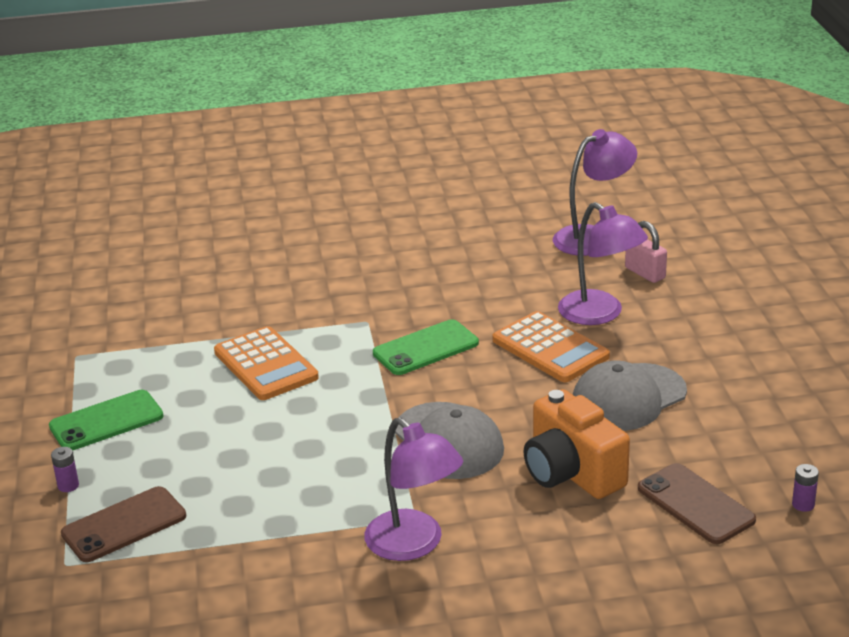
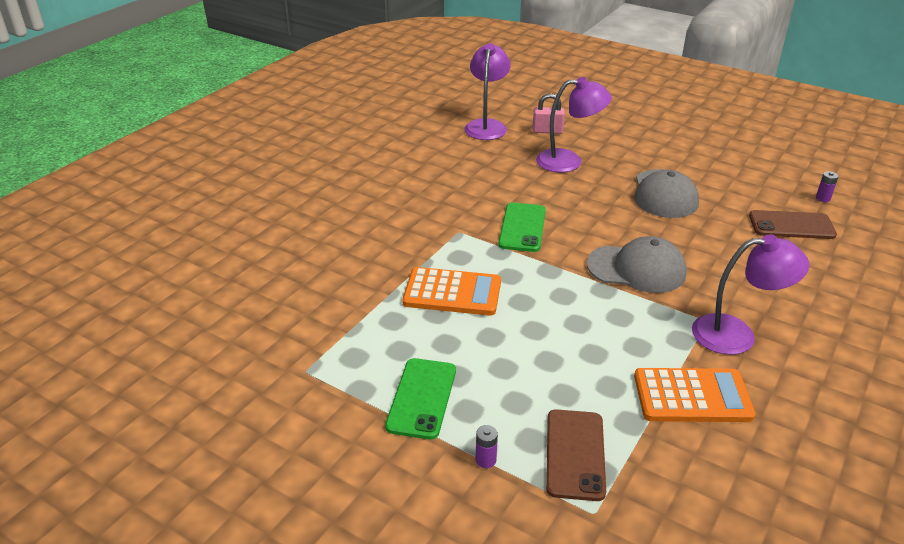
camera: 50 degrees left, 5 degrees up
(550, 348) = (582, 191): orange calculator -> orange calculator (692, 396)
(571, 473) = (719, 246): orange camera -> none

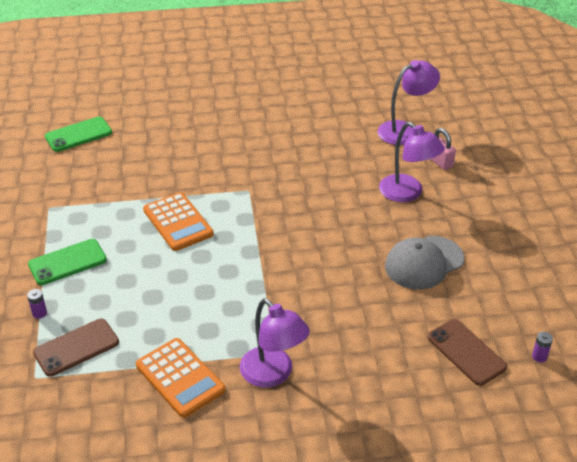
camera: 50 degrees right, 5 degrees up
(522, 227) = (287, 215): green phone -> green phone (78, 135)
(636, 269) = (300, 291): grey cap -> none

